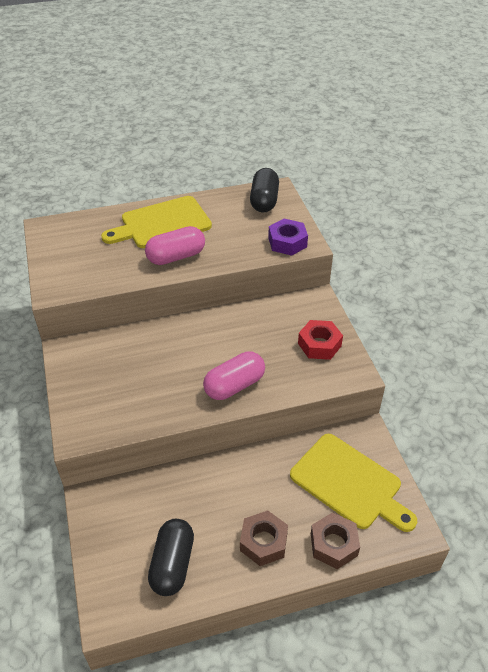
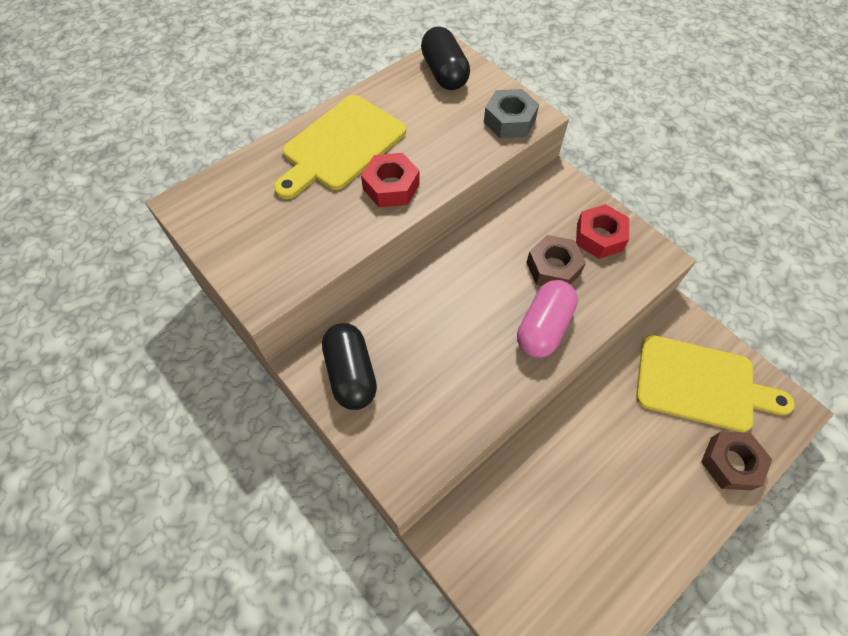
camera: 25 degrees left, 15 degrees up
(172, 564) = (587, 572): black capsule -> black capsule (351, 374)
(176, 257) = (391, 187): pink capsule -> red nut
(263, 542) = (662, 495): brown nut -> brown nut (553, 268)
(287, 242) = (509, 121): purple nut -> grey nut

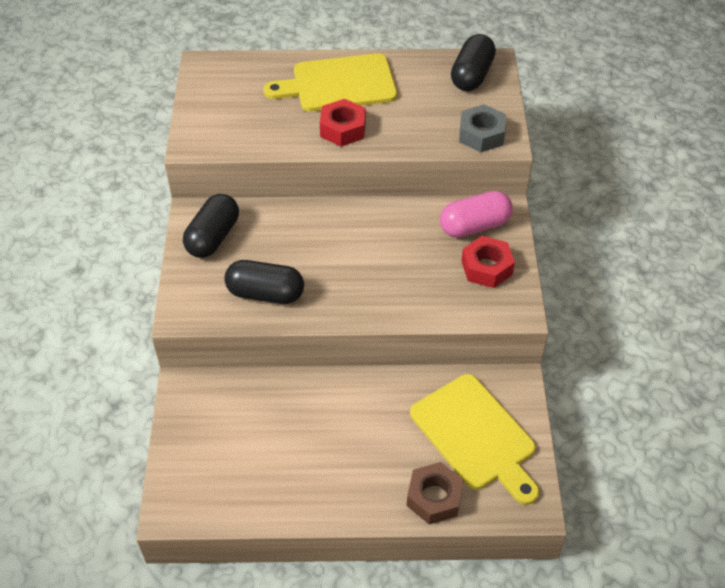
camera: 40 degrees right, 10 degrees down
(457, 394) = (265, 293): none -> black capsule
(543, 327) = (370, 295): pink capsule -> pink capsule (474, 226)
(553, 268) = (424, 264): brown nut -> none

